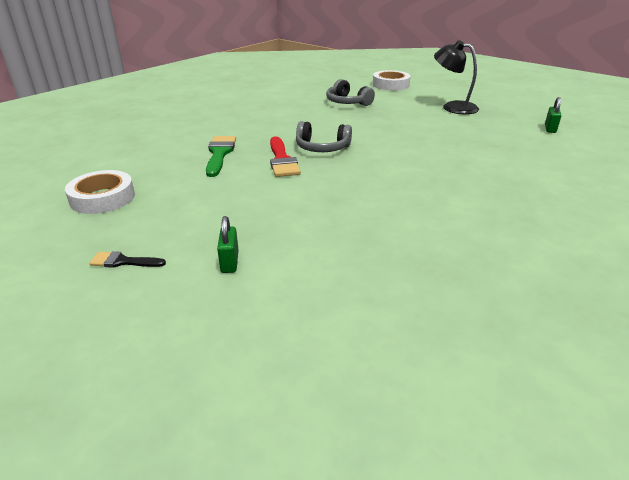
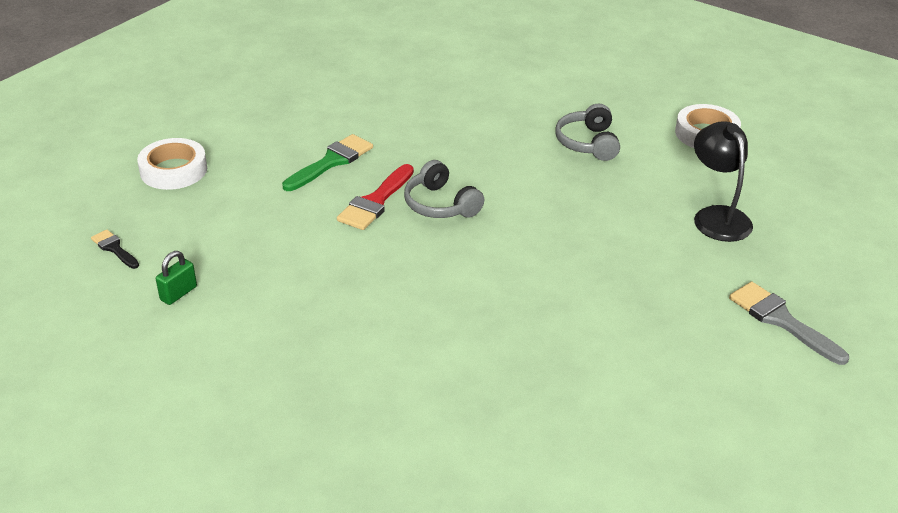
camera: 40 degrees right, 5 degrees up
(550, 129) = (781, 320): green padlock -> grey brush

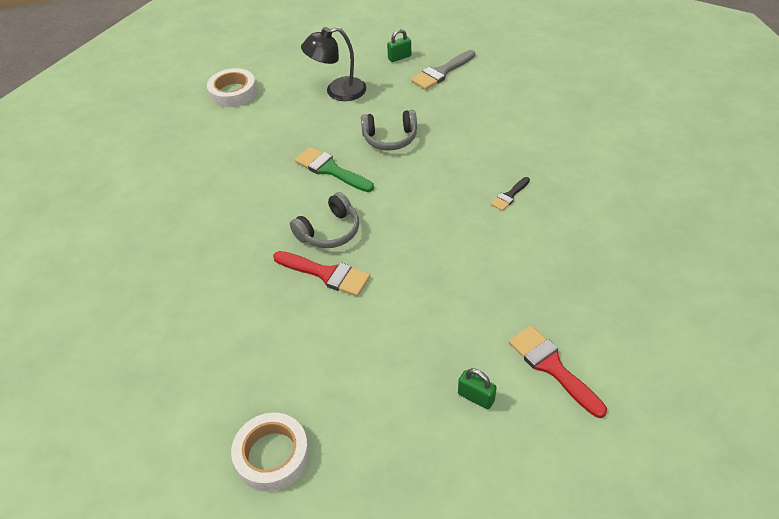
camera: 90 degrees left, 10 degrees up
(114, 248) = (417, 475): black brush -> black brush (509, 196)
(192, 355) = (552, 367): none -> red brush
(331, 162) = (261, 315): green brush -> green brush (330, 170)
(588, 143) = (241, 151): grey headphones -> grey headphones (390, 138)
(816, 278) = (399, 57): none -> green padlock

